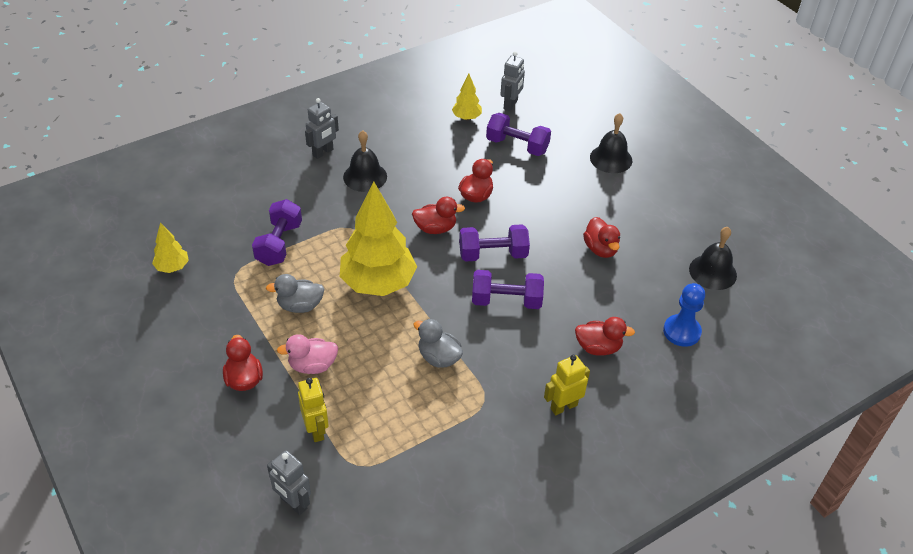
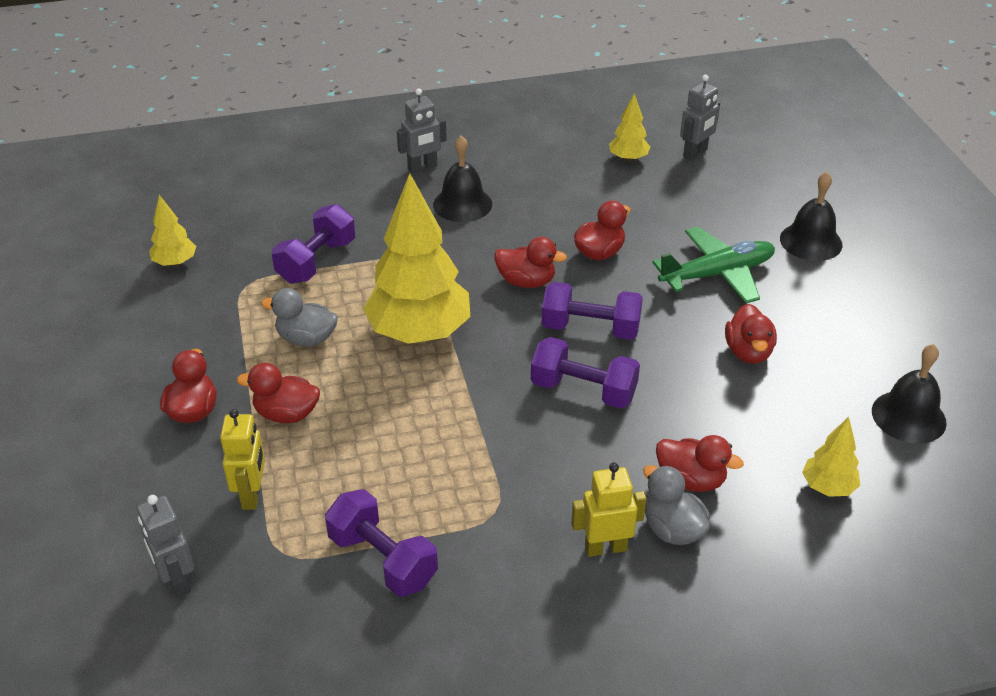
camera: 20 degrees right, 5 degrees down
(312, 366) = (286, 414): pink duck -> red duck
(439, 357) = (457, 442): grey duck -> grey duck (672, 529)
(517, 146) = (683, 203): purple dumbbell -> purple dumbbell (382, 560)
(560, 196) = (717, 274): none -> green plane
(681, 332) = (828, 487): blue pawn -> yellow tree

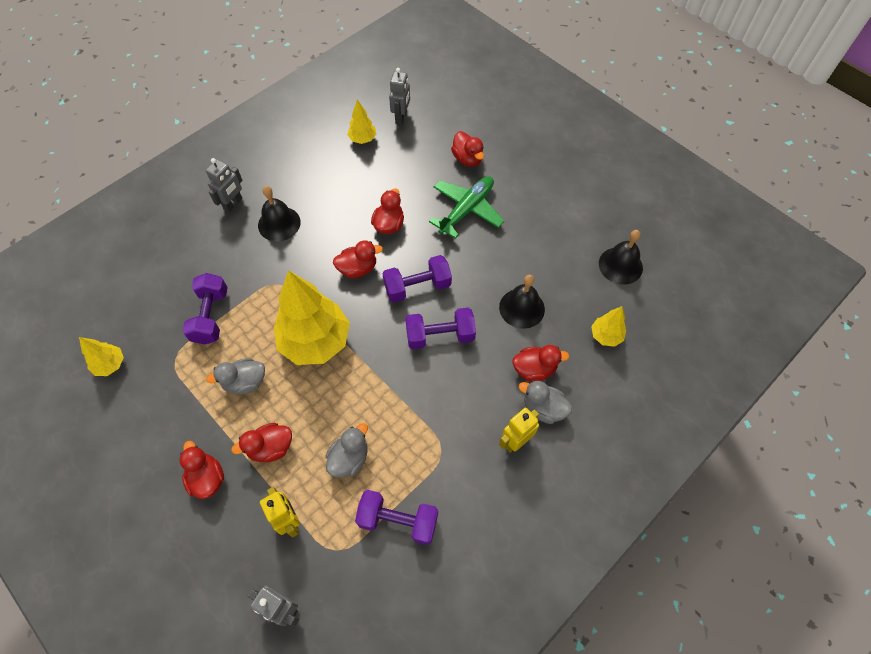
camera: 30 degrees left, 20 degrees up
(371, 467) = (349, 458): none -> grey duck
(748, 352) = (515, 261): red duck -> red duck (467, 159)
(811, 241) = (505, 160): black bell -> black bell (522, 308)

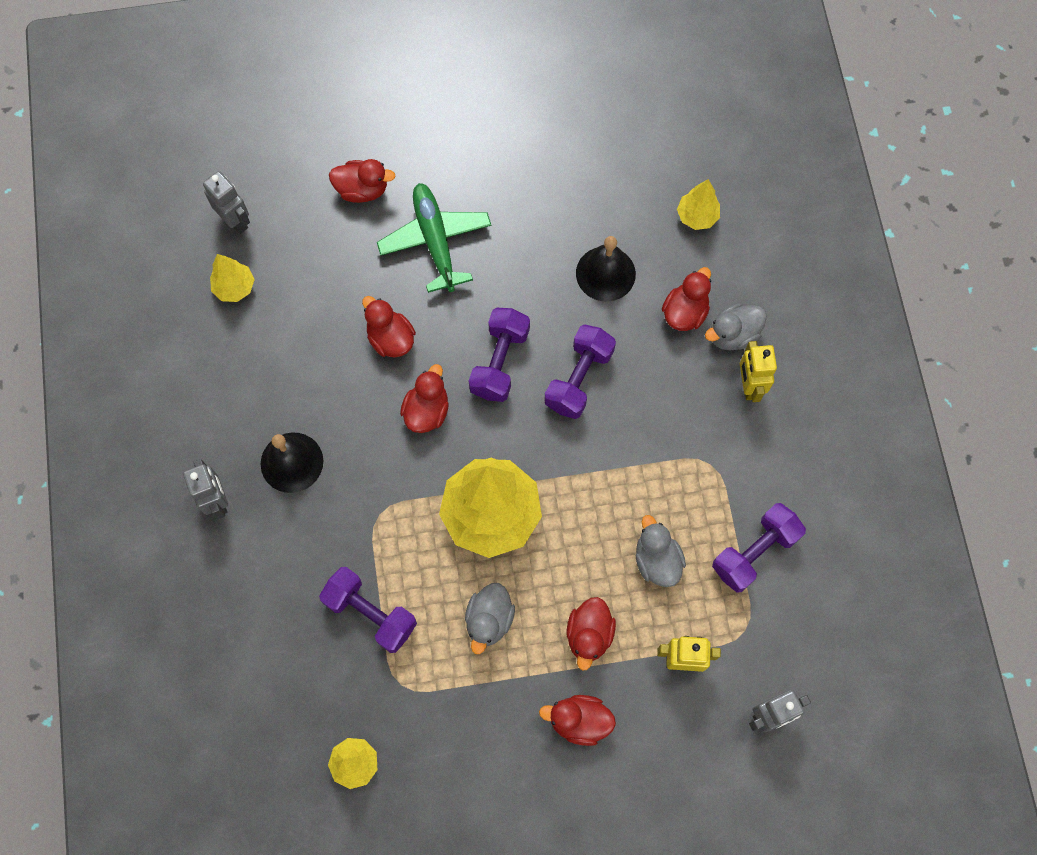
camera: 55 degrees left, 10 degrees up
(620, 265) = (627, 138): black bell -> none

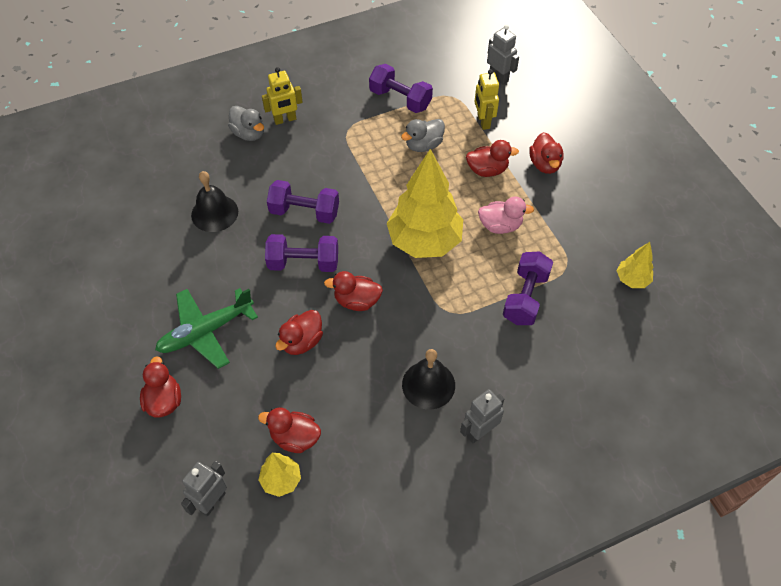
camera: 105 degrees left, 15 degrees down
(489, 620) = (500, 226): grey duck -> pink duck
(685, 312) = (237, 162): red duck -> red duck (295, 437)
(697, 216) = (157, 168): yellow tree -> none

